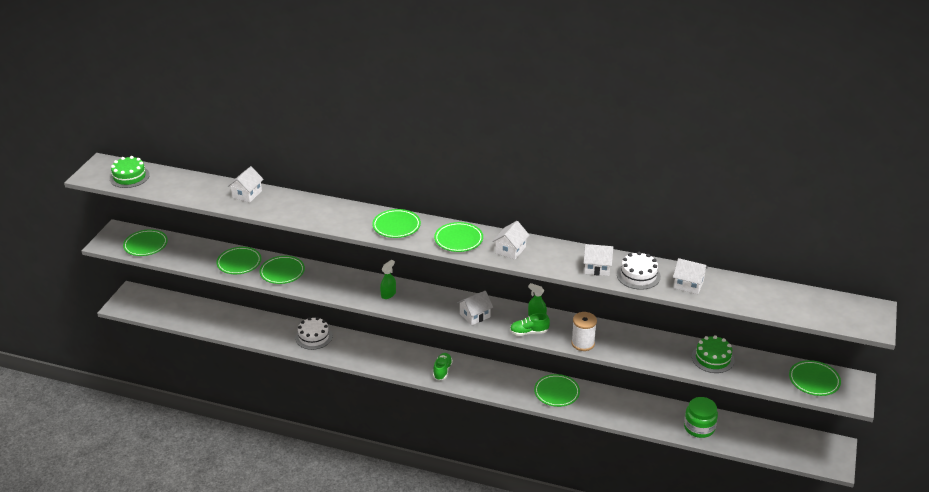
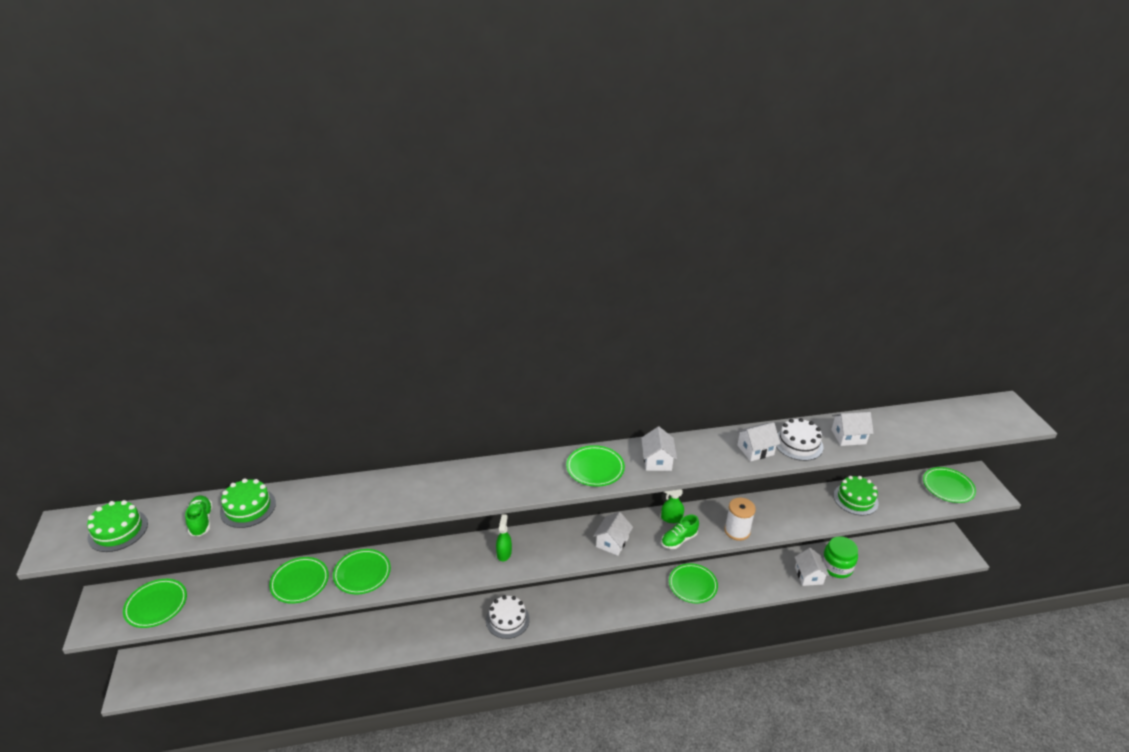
camera: 30 degrees left, 0 degrees up
(210, 188) = (248, 507): none -> green cake
(247, 194) = (303, 499): white house -> white house (808, 575)
(314, 337) = (404, 628): white cake -> white cake (507, 619)
(396, 226) = (515, 476): green plate -> none
(442, 371) = (569, 609): green shoe -> green shoe (201, 521)

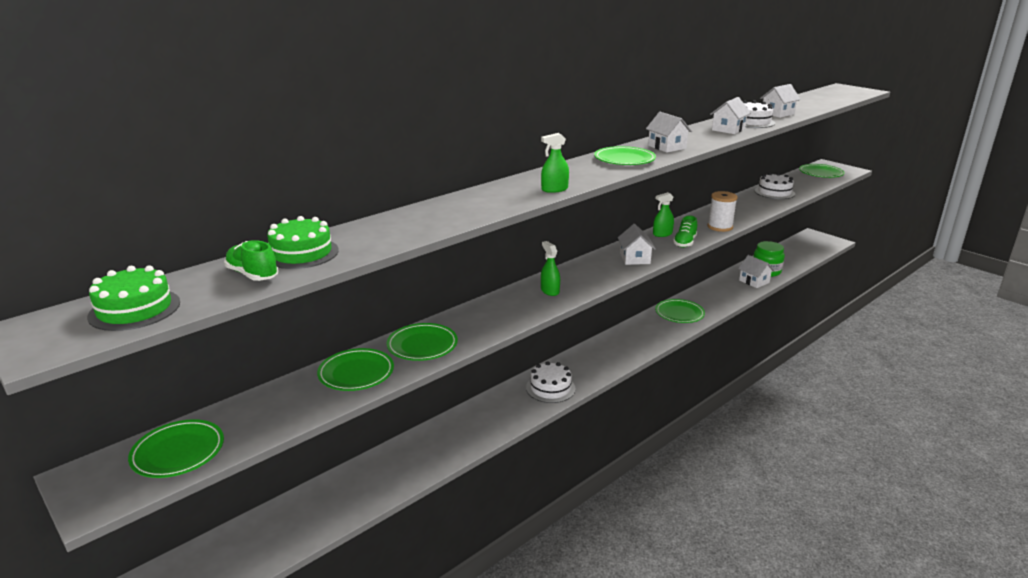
camera: 30 degrees left, 10 degrees down
(488, 494) = (554, 189): none -> green spray bottle
(855, 499) = (774, 192): green cake -> white cake

